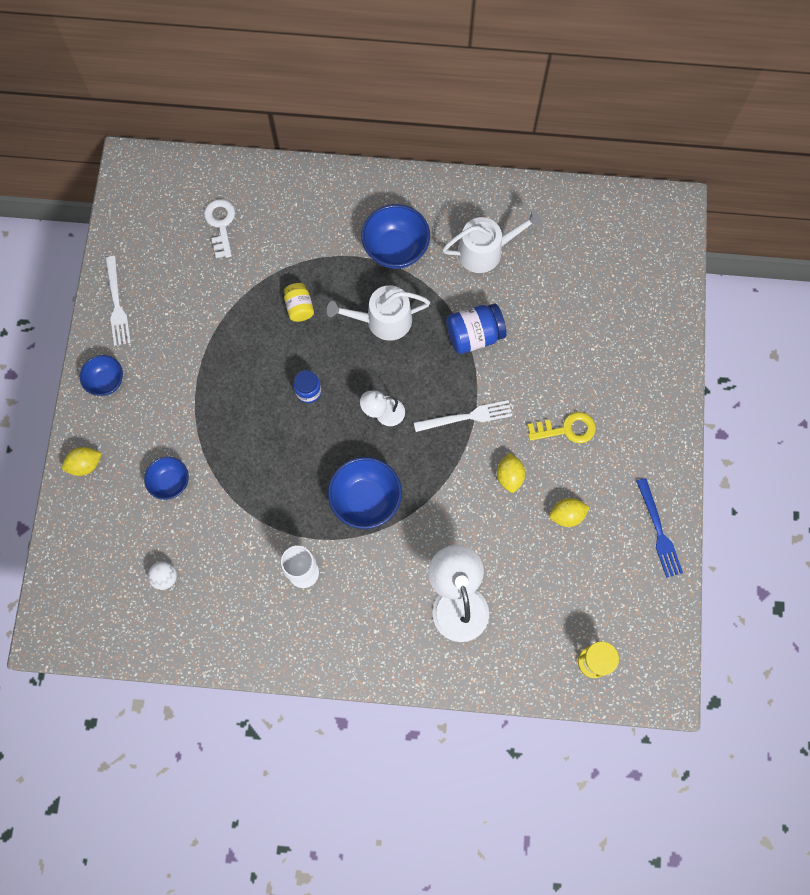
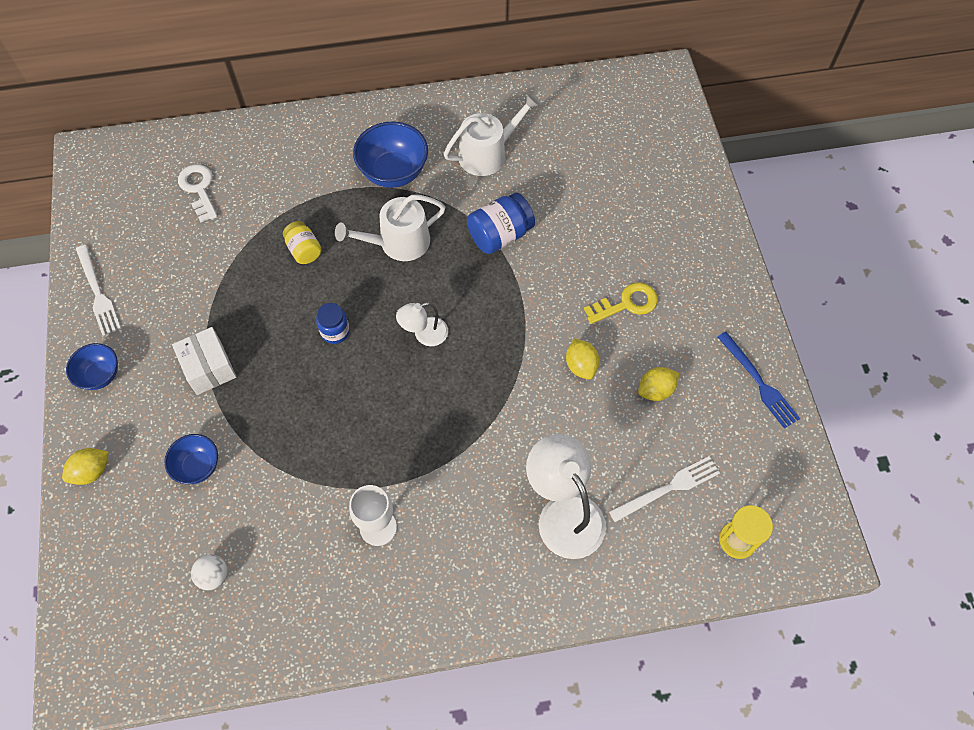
camera: 15 degrees left, 10 degrees down
(196, 397) = (209, 368): none -> white box
(366, 500) = (429, 429): blue bowl -> none
(466, 417) = (516, 317): white fork -> white fork (667, 489)

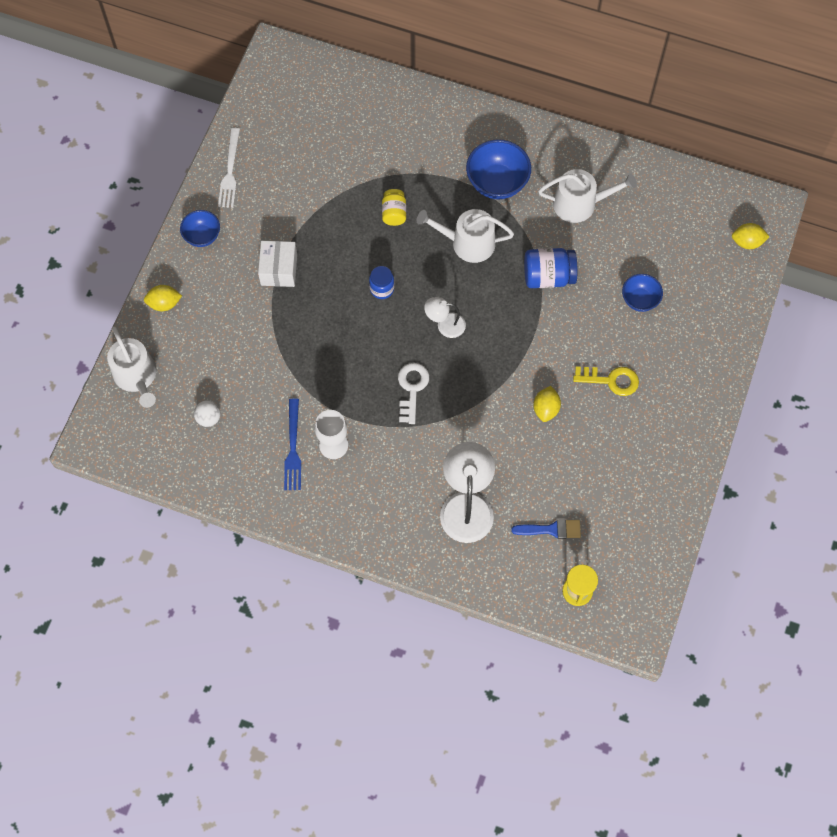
camera: 30 degrees right, 5 degrees up
(99, 574) = (137, 376): none -> white watering can
(198, 466) = (235, 337): blue bowl -> blue bowl (639, 300)
(199, 189) = (342, 123): white key -> white key (412, 389)
(655, 390) = (589, 456): yellow lemon -> yellow lemon (747, 242)
(667, 489) = (551, 529): white fork -> blue brush
(758, 382) = (671, 491): blue fork -> blue fork (293, 448)

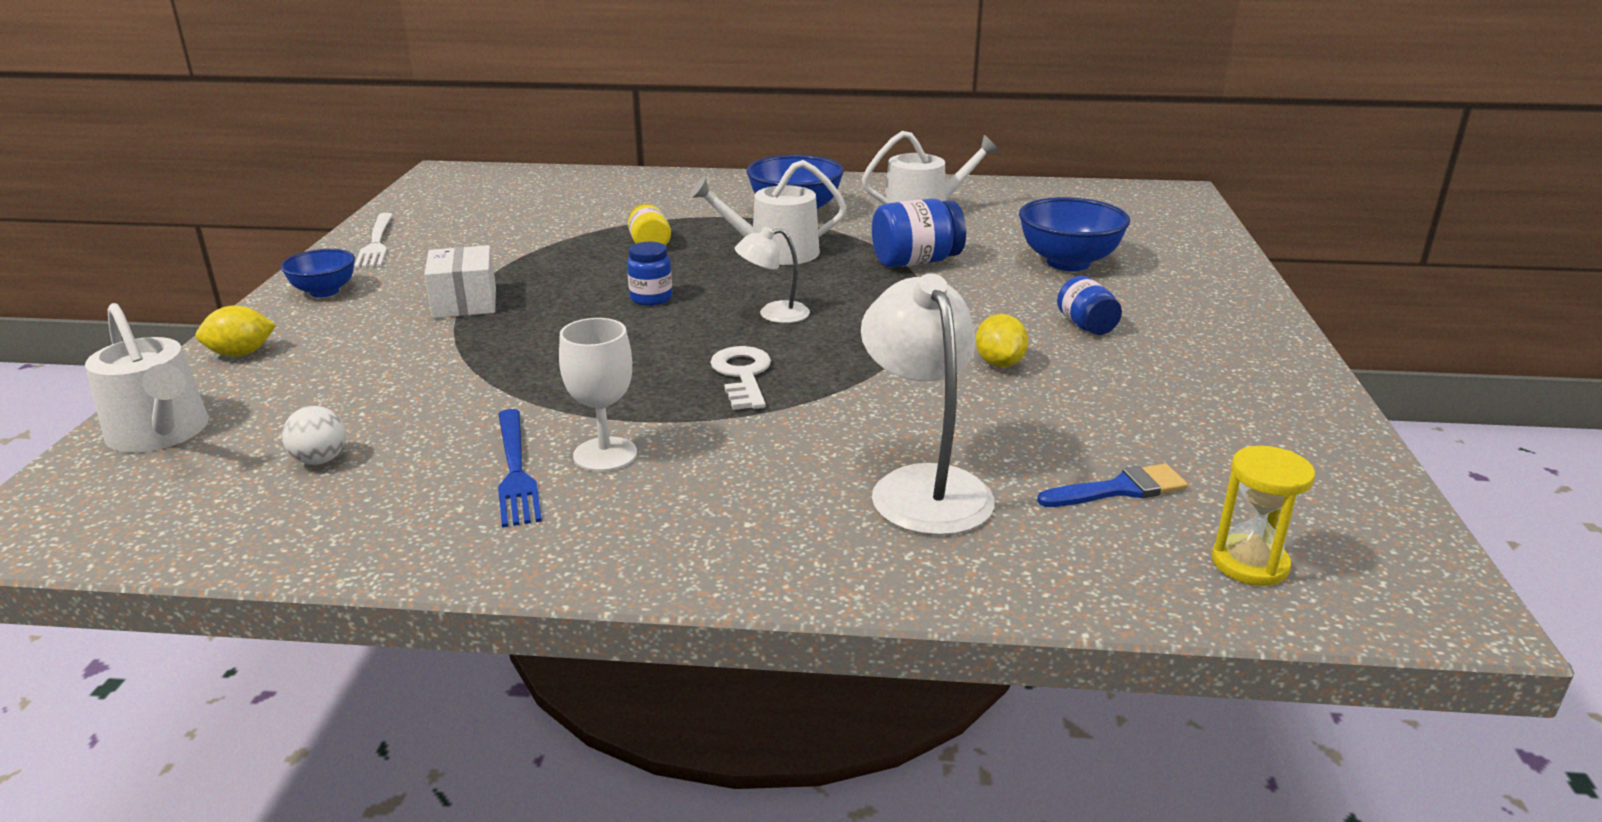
camera: 15 degrees left, 40 degrees down
(611, 380) = (1086, 326): yellow key -> blue jar
(639, 300) = (1068, 263): blue bowl -> blue bowl, size x1.64
(747, 242) = (1173, 213): yellow lemon -> none

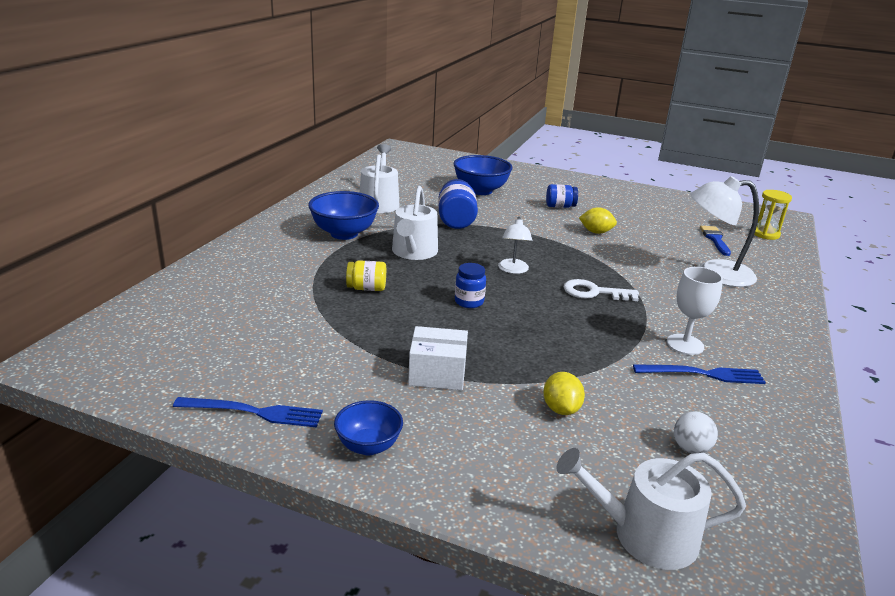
camera: 75 degrees left, 0 degrees up
(161, 433) = (645, 535): white watering can -> white watering can turned 150 degrees counterclockwise
(241, 354) = (496, 495): yellow lemon -> yellow lemon (561, 409)
(376, 243) = (253, 412): white fork -> blue fork

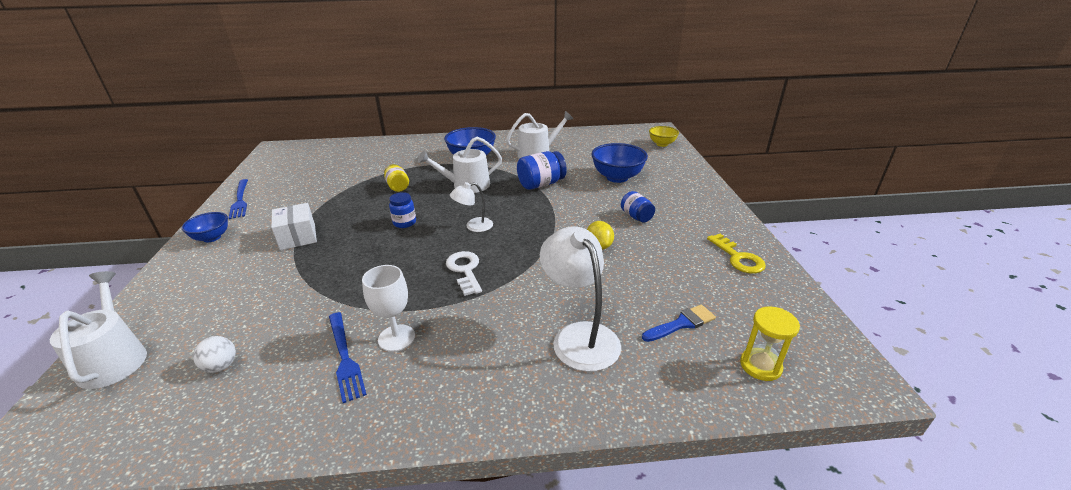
camera: 65 degrees right, 5 degrees up
(434, 156) = (662, 144): none -> yellow bowl
(561, 409) = (266, 293): yellow lemon -> none
(647, 198) = (738, 257): none -> yellow key

